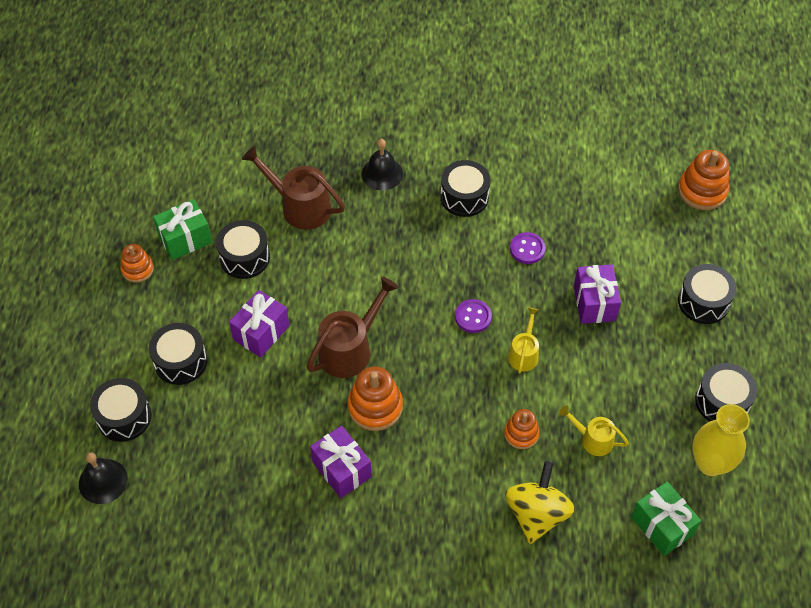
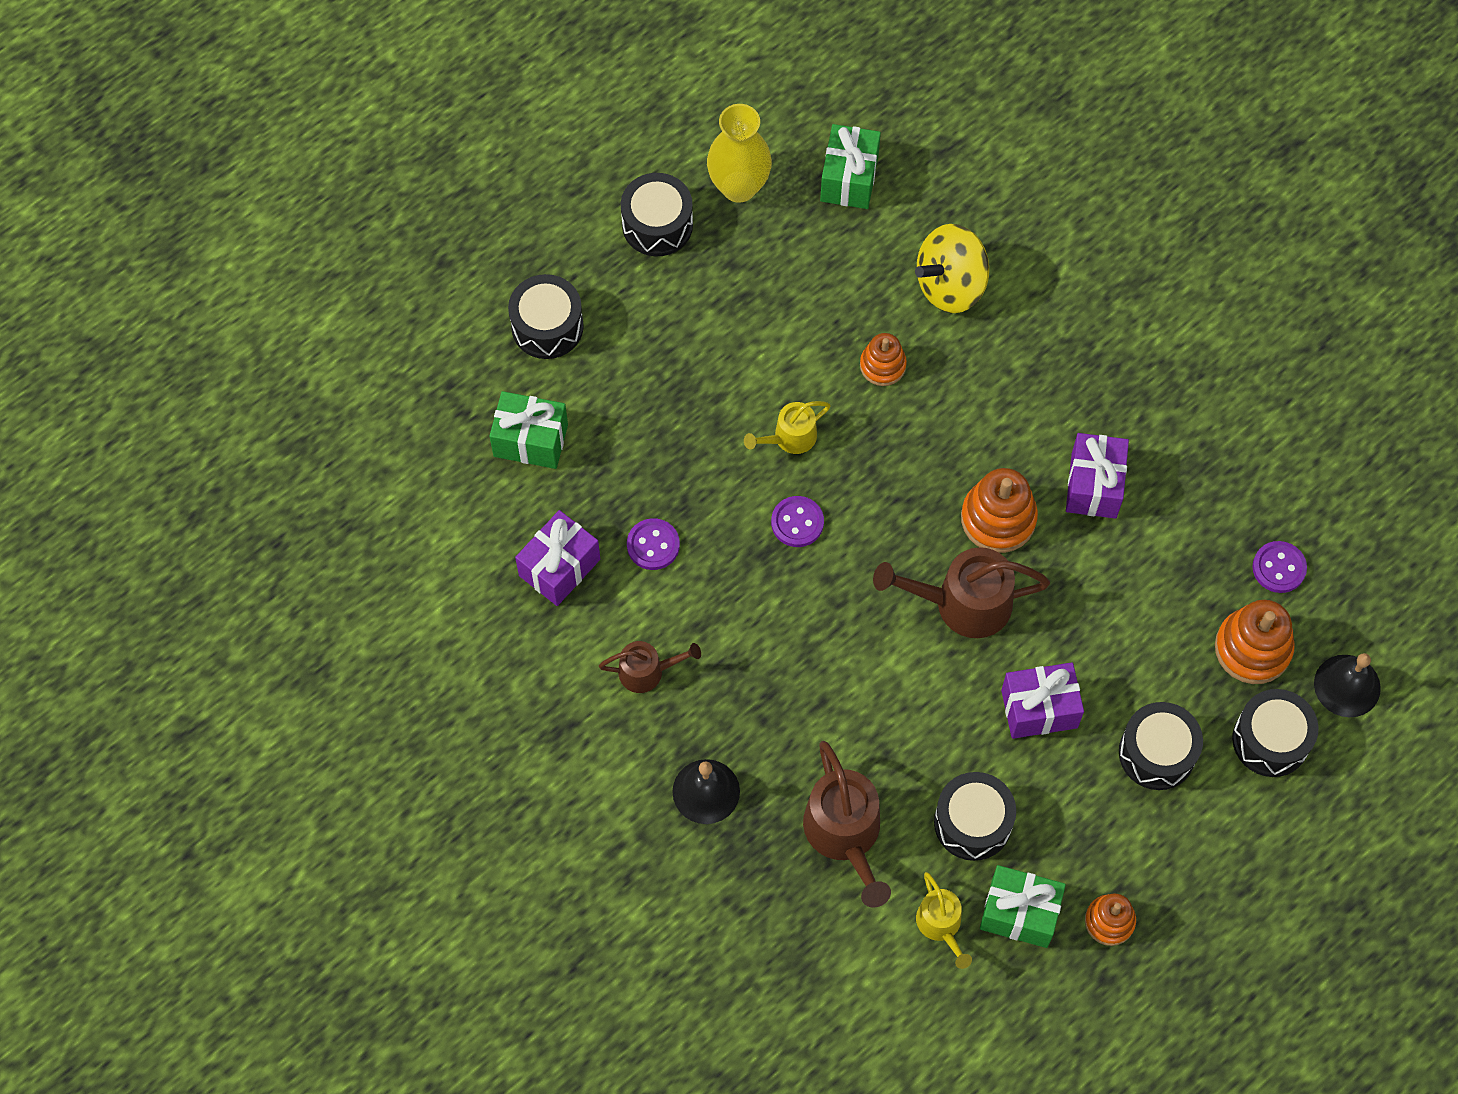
camera: 135 degrees left, 10 degrees up
(195, 514) = (1279, 568): none -> purple button
(464, 197) = (647, 671): black drum -> brown watering can
(592, 439) = (821, 301): yellow watering can -> yellow watering can (941, 925)
(594, 303) = (657, 424): purple gift -> purple gift (559, 567)
(640, 245) = (530, 440): none -> green gift
(702, 191) = (386, 437): orange stacking toy -> orange stacking toy (1252, 648)

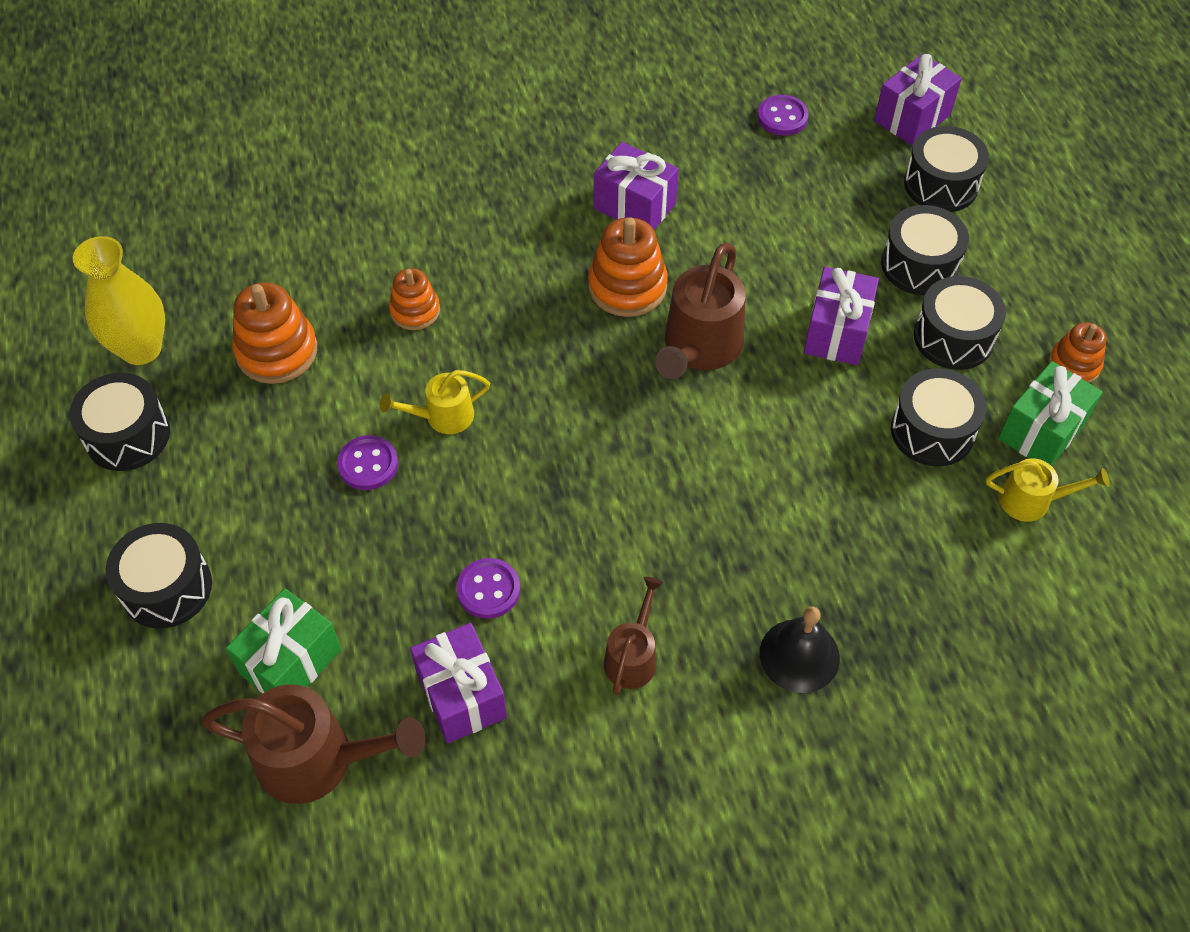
camera: 65 degrees left, 10 degrees down
(790, 438) = (443, 417): yellow watering can -> yellow watering can turned 75 degrees clockwise
(797, 522) = (538, 448): purple button -> purple button (368, 464)
(845, 834) = (902, 544): brown watering can -> brown watering can (318, 759)
(849, 178) = (202, 258): green gift -> none
(950, 285) = (368, 227): yellow spinning top -> none
(1086, 808) = (953, 337): none -> black drum
(1252, 648) = (849, 162): orange stacking toy -> orange stacking toy (277, 351)
(1347, 685) = (912, 117): black bell -> purple gift

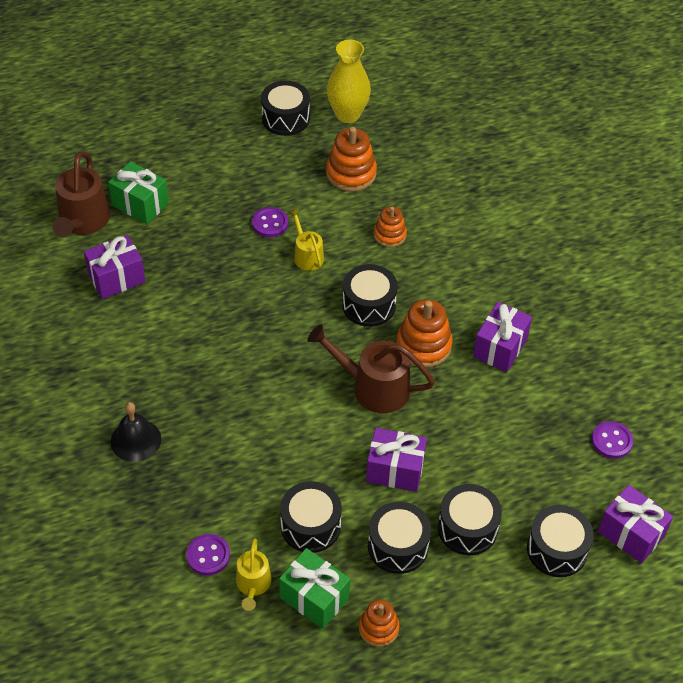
camera: 85 degrees right, 5 degrees down
(167, 588) = (186, 149): black drum -> black drum (369, 305)
(488, 589) = (184, 285): purple button -> purple button (208, 555)
(632, 656) = (138, 355): brown watering can -> none

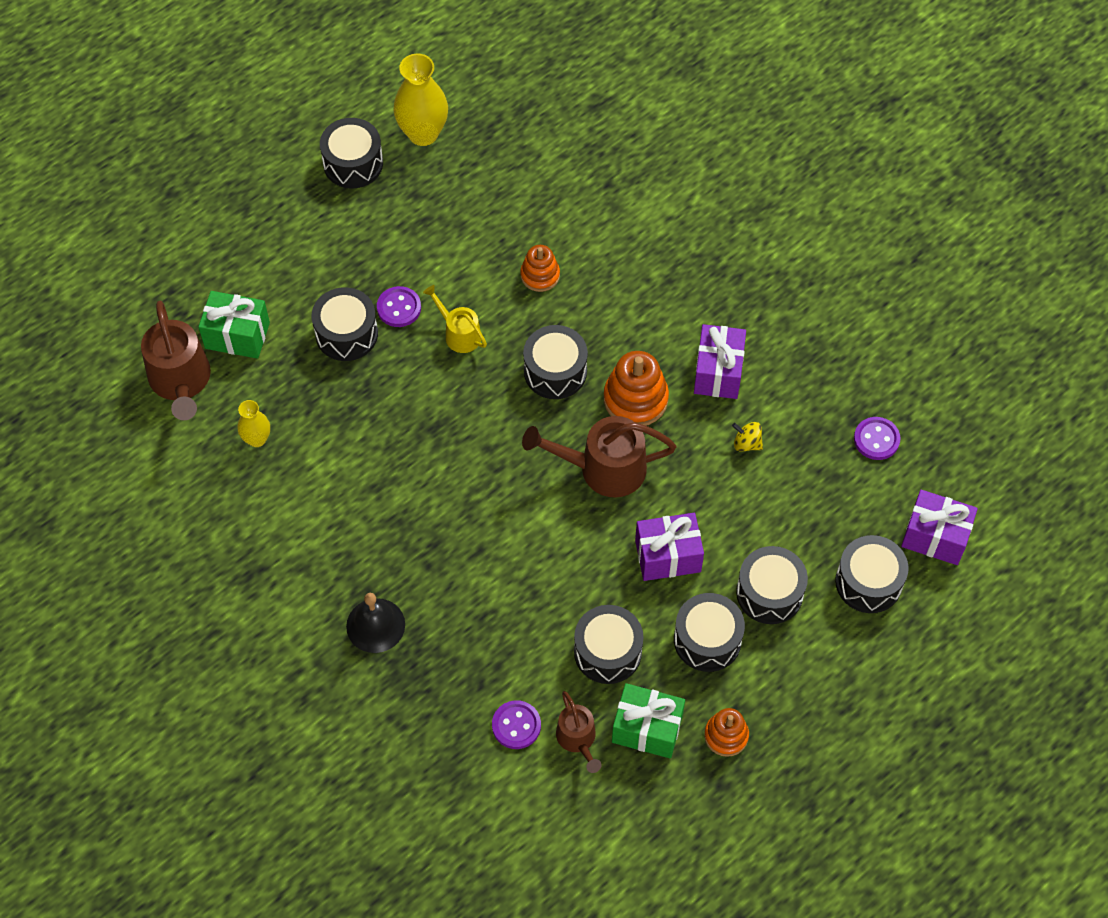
camera: 20 degrees left, 10 degrees up
(116, 278) = (257, 439): purple gift -> yellow vase
(221, 228) = (346, 333): none -> black drum
(253, 585) = (578, 739): yellow watering can -> brown watering can
(351, 173) = (461, 211): orange stacking toy -> none
(500, 408) = (746, 443): none -> yellow spinning top

